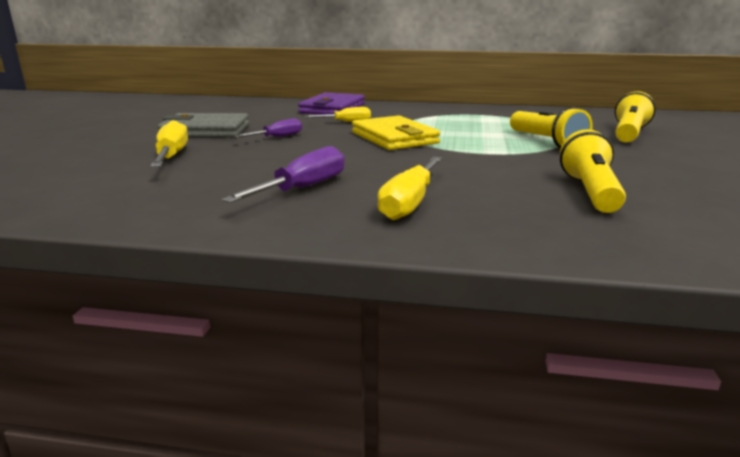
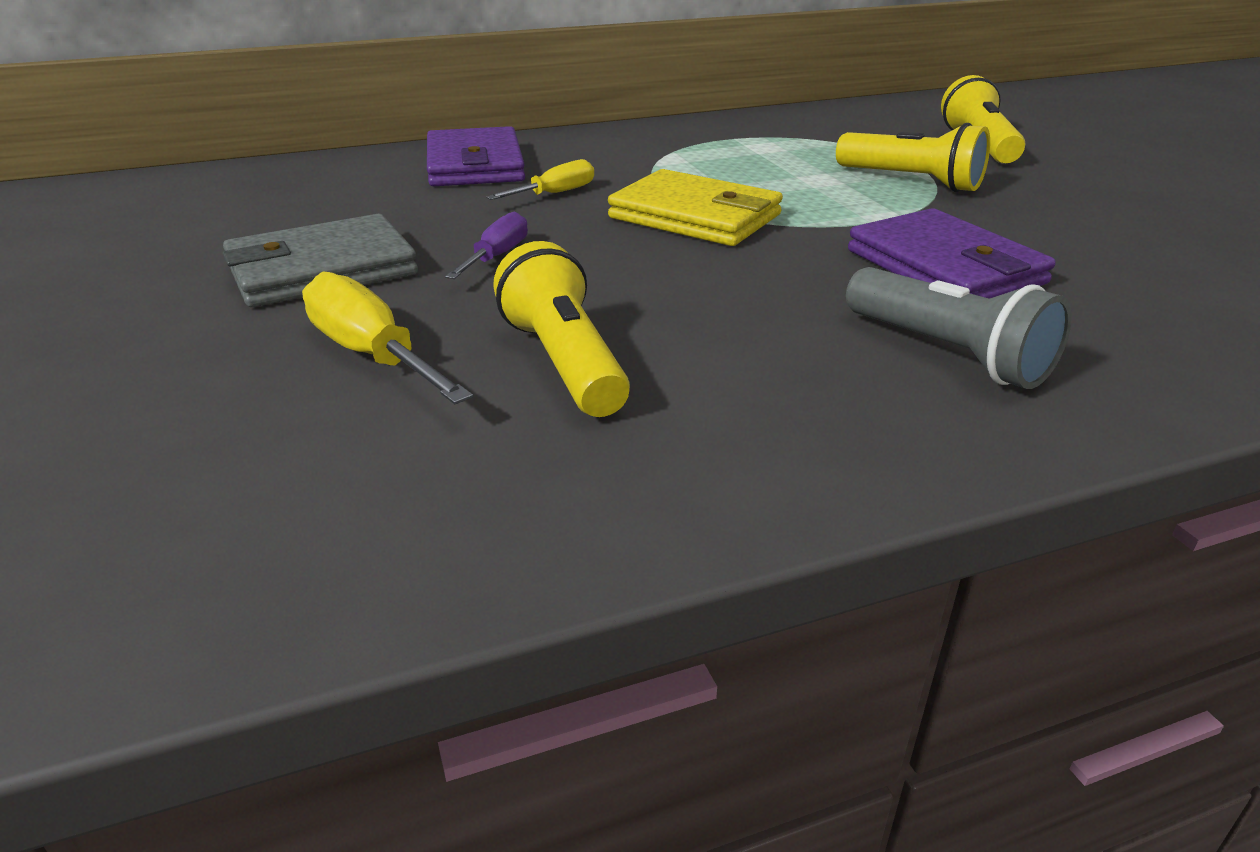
camera: 30 degrees left, 10 degrees up
(303, 188) = (751, 369): purple screwdriver -> none
(409, 203) = (948, 354): yellow screwdriver -> grey flashlight
(485, 175) = (945, 267): none -> purple wallet
(590, 192) = (1109, 268): yellow flashlight -> yellow flashlight (564, 362)

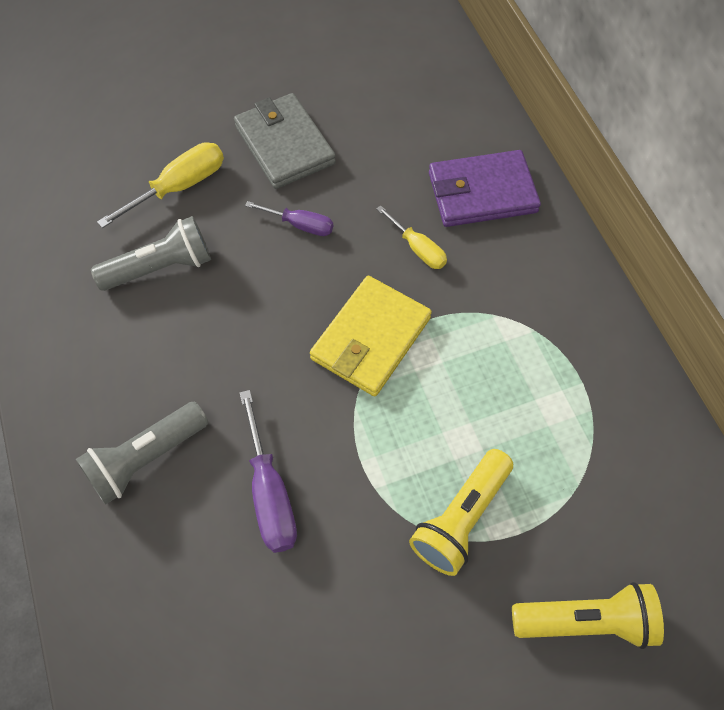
camera: 90 degrees right, 30 degrees up
(564, 362) = (161, 267): yellow flashlight -> grey flashlight
(945, 267) = (270, 493): purple wallet -> purple screwdriver

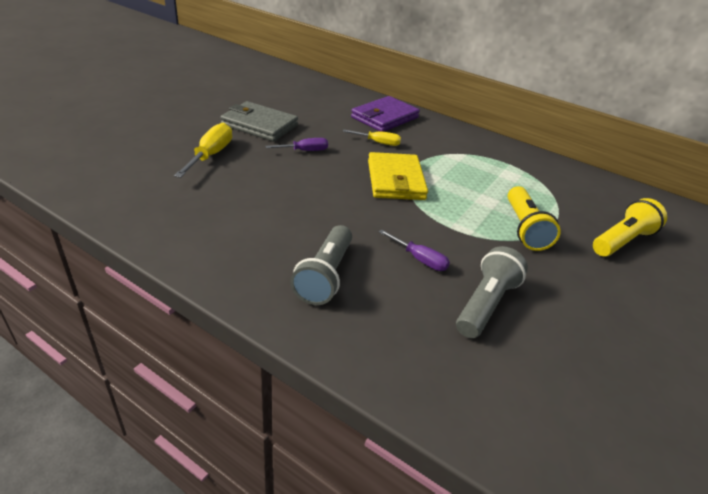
camera: 40 degrees left, 25 degrees down
(161, 267) = (236, 190): grey flashlight -> grey flashlight (485, 304)
(270, 493) = (419, 259): purple screwdriver -> purple screwdriver, size x0.64

